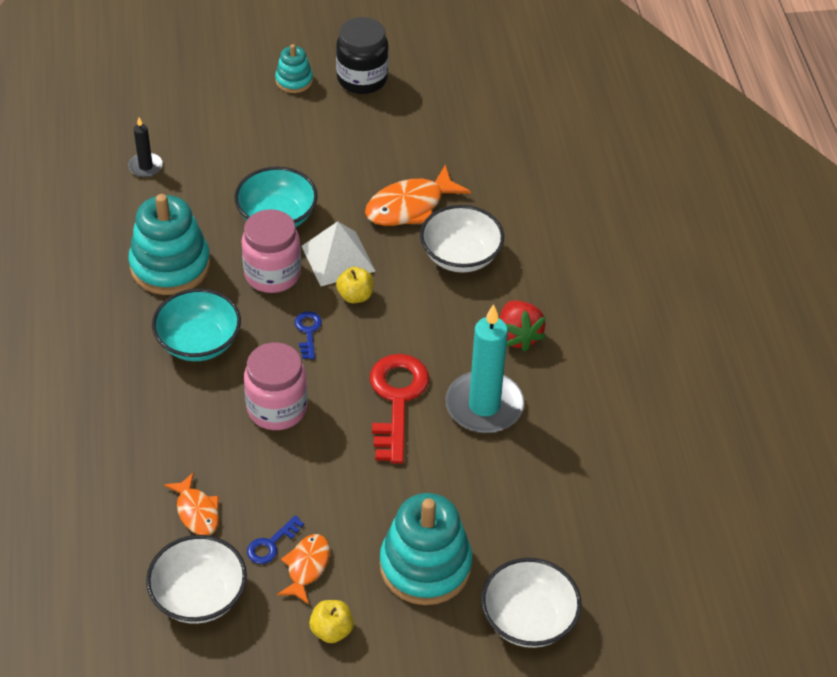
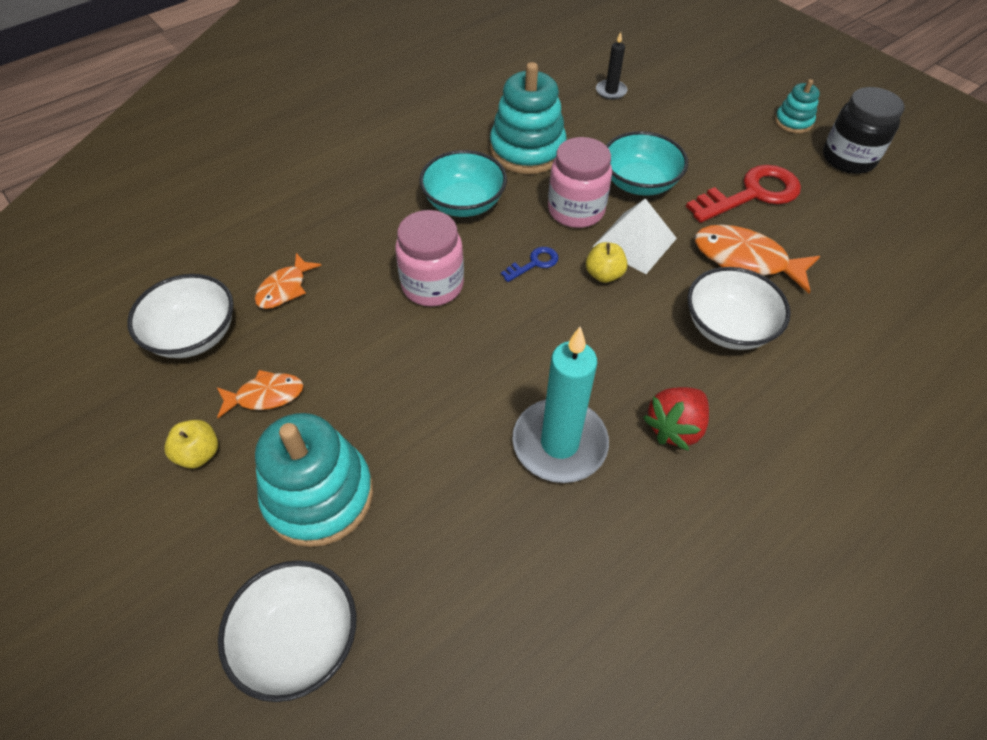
camera: 60 degrees right, 5 degrees up
(271, 544) = (277, 356): blue key -> none
(396, 399) = (509, 365): red key -> red key (752, 194)

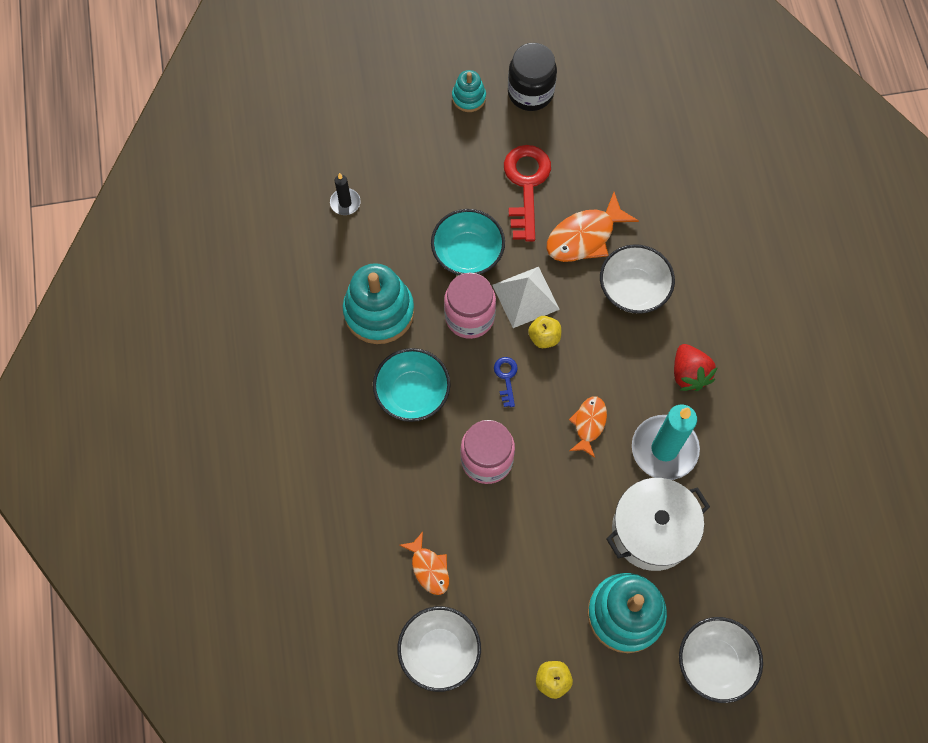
camera: 60 degrees left, 15 degrees up
(265, 396) = (526, 619): orange fish -> orange fish (589, 424)
(445, 477) = (652, 530): none -> white pot

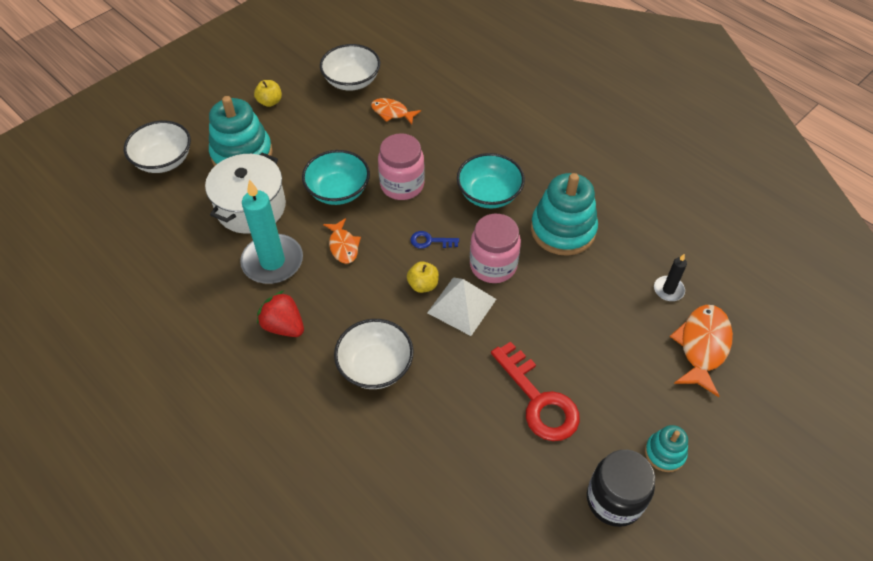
camera: 145 degrees right, 15 degrees down
(467, 253) = (536, 311): turquoise bowl -> turquoise bowl (338, 191)
(506, 377) = (430, 241): blue key -> blue key turned 135 degrees clockwise
(585, 236) = (451, 386): orange fish -> orange fish (702, 346)

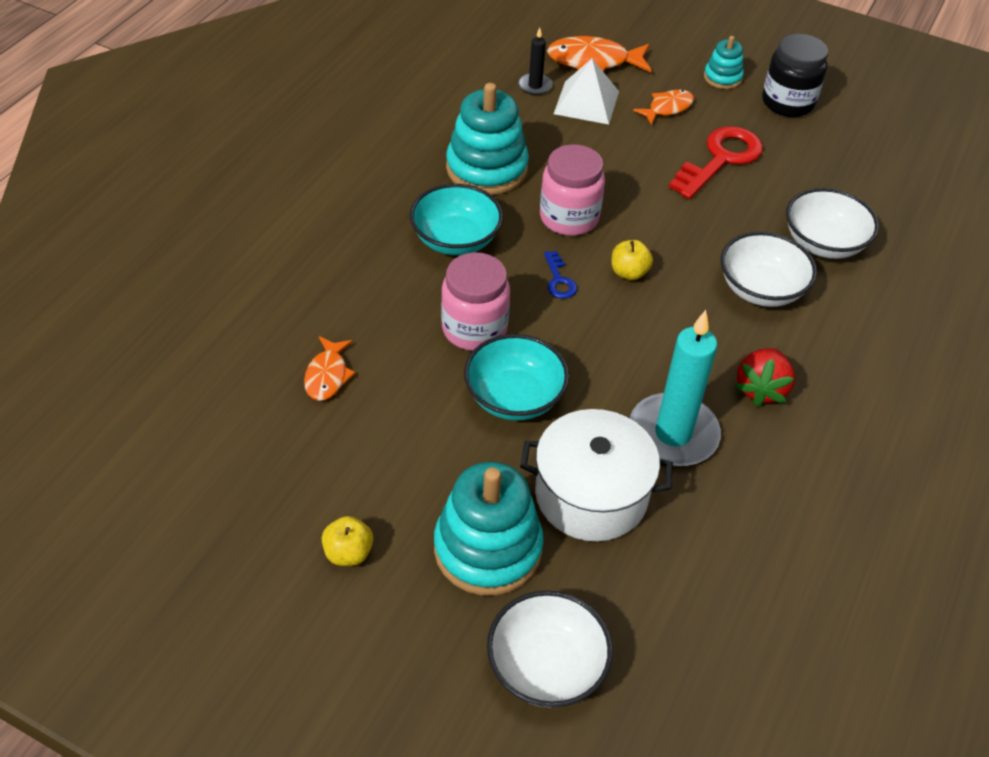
camera: 110 degrees left, 5 degrees down
(343, 246) = (608, 364): orange fish -> orange fish (667, 108)
(351, 81) = (263, 448): white bowl -> white bowl (823, 243)
(462, 306) = (640, 234): white pyramid -> white pyramid (586, 102)

